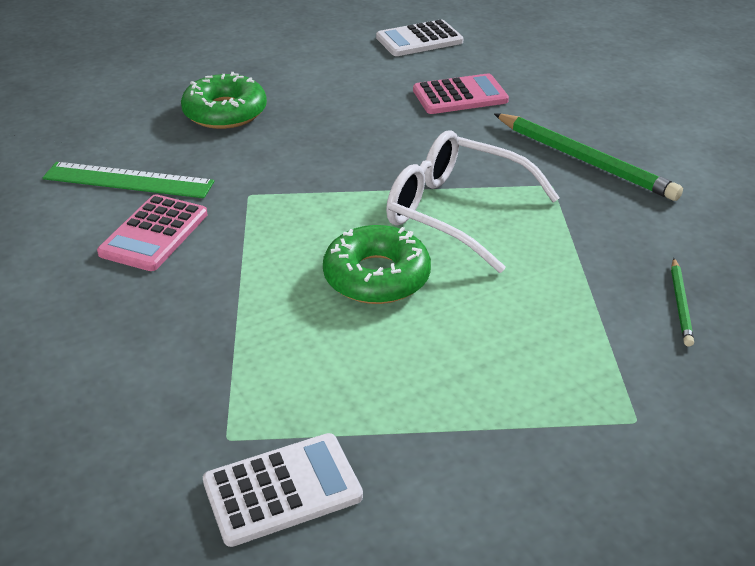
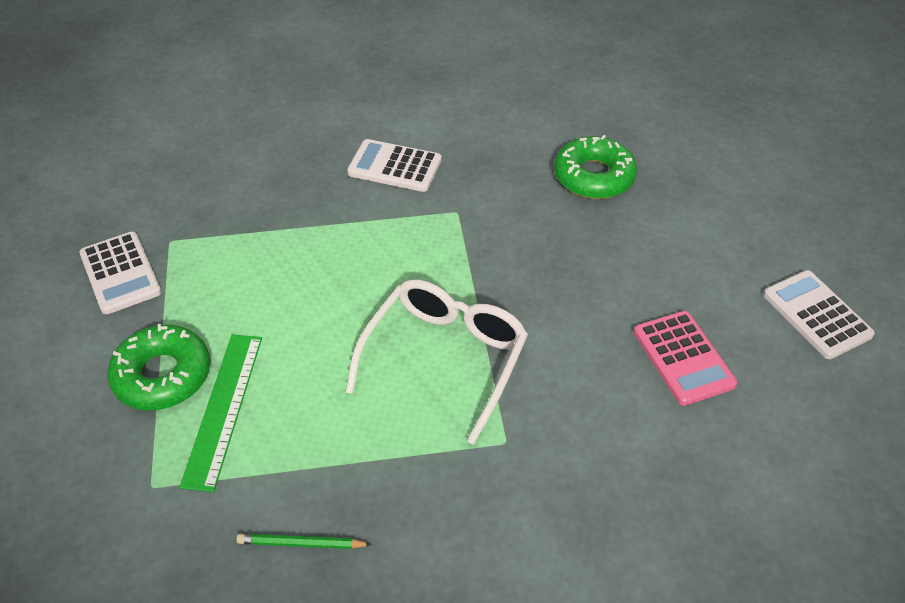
camera: 85 degrees right, 10 degrees up
(128, 180) = (468, 138): green ruler -> green ruler (223, 408)
(154, 234) = (394, 166): pink calculator -> white calculator
(376, 276) = (342, 305): green donut -> green donut (162, 375)
(584, 160) = (562, 477): green pencil -> none

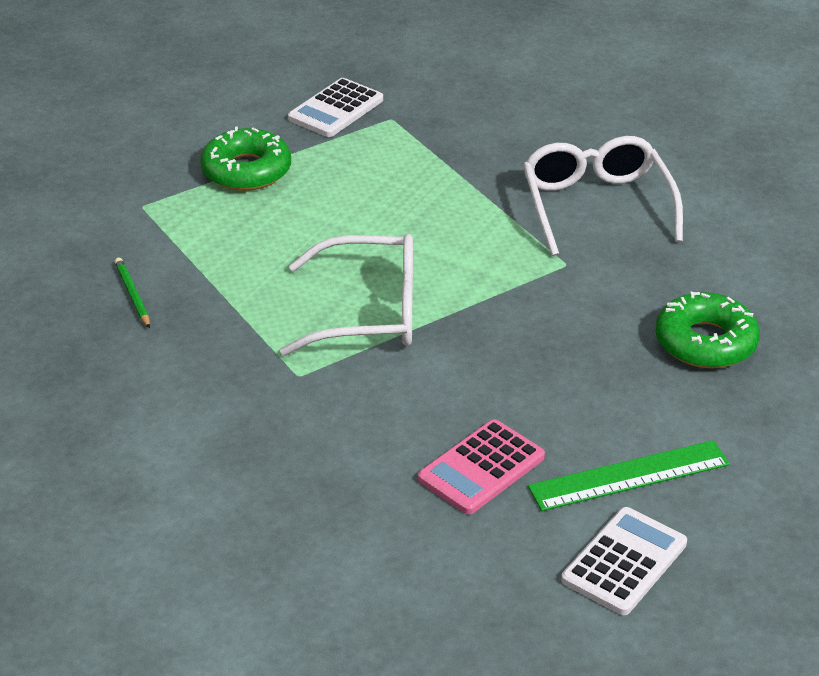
camera: 65 degrees right, 10 degrees down
(223, 408) = (234, 212): green ruler -> green ruler (629, 475)
(394, 166) = (596, 206): white calculator -> white glasses

